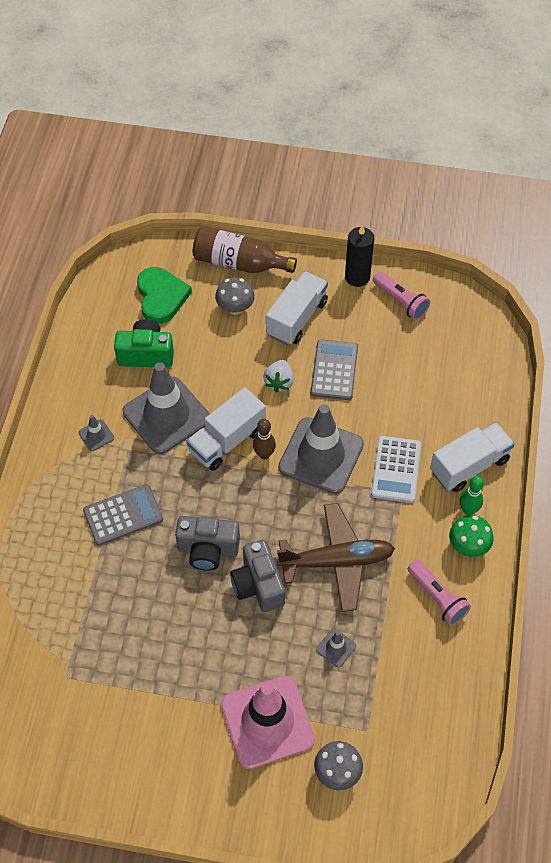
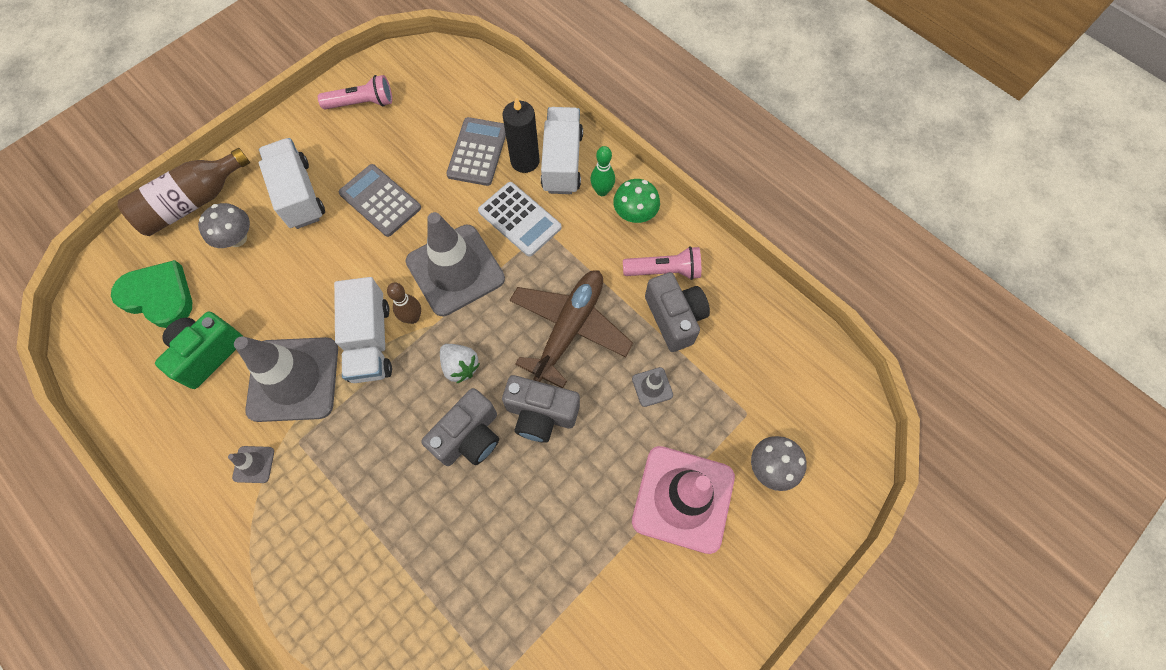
camera: 55 degrees left, 10 degrees up
(123, 515) = (366, 496): grey calculator -> grey calculator (477, 152)
(279, 382) = (350, 254): white strawberry -> white strawberry (460, 366)
(357, 277) = (305, 118): black candle -> black candle (525, 161)
(404, 630) = (674, 318): none -> grey camera

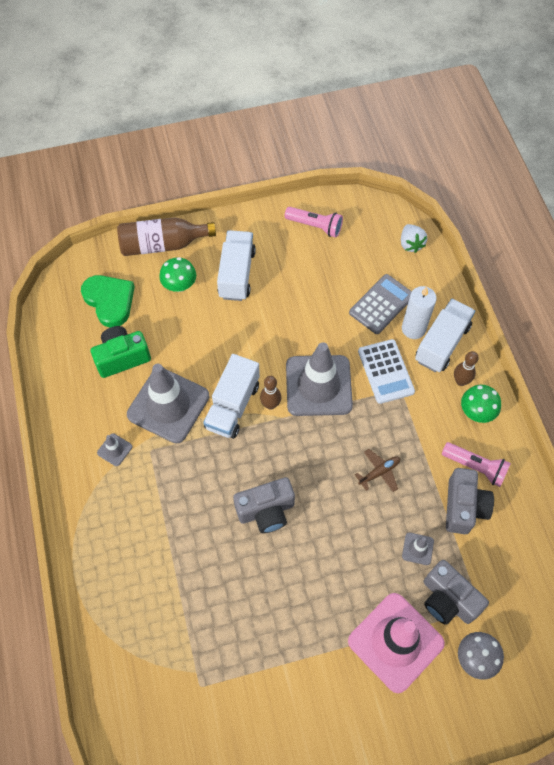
camera: 30 degrees right, 5 degrees down
(237, 238) = (179, 285): grey mushroom -> green mushroom
(380, 201) = (291, 307): grey calculator -> none
(460, 366) = (286, 457): white strawberry -> white strawberry (410, 244)
(525, 161) = (413, 329): black candle -> white candle
(541, 414) = (325, 523): grey camera -> grey camera (447, 599)
(569, 328) = (379, 472): brown plane -> brown plane, size x0.46
(602, 191) = (460, 381): green bowling pin -> brown bowling pin

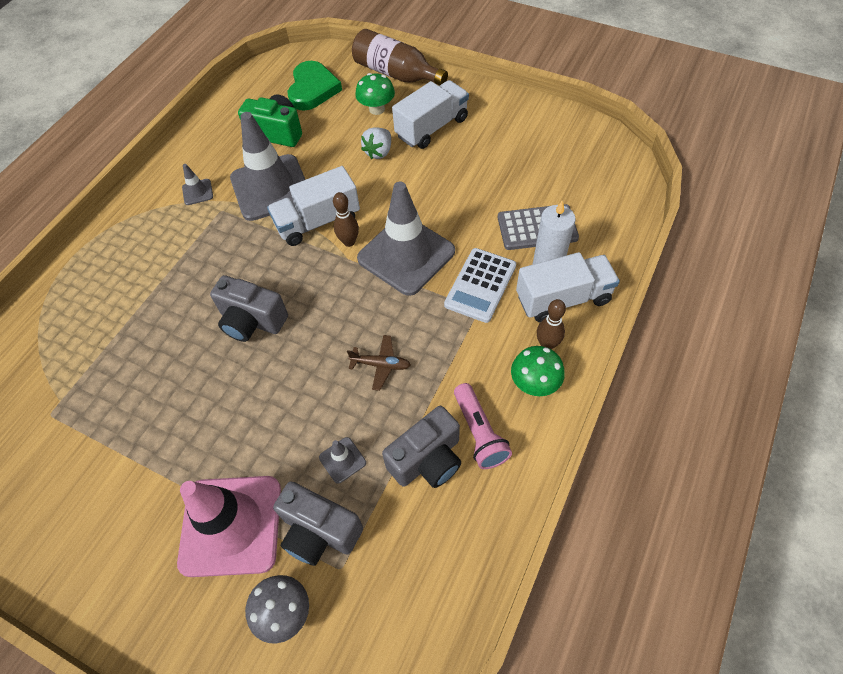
camera: 45 degrees right, 5 degrees down
(315, 226) = (541, 131): pink flashlight -> none
(410, 244) = (621, 196): white strawberry -> white strawberry (379, 152)
(447, 599) = (319, 531): grey camera -> grey camera turned 60 degrees counterclockwise

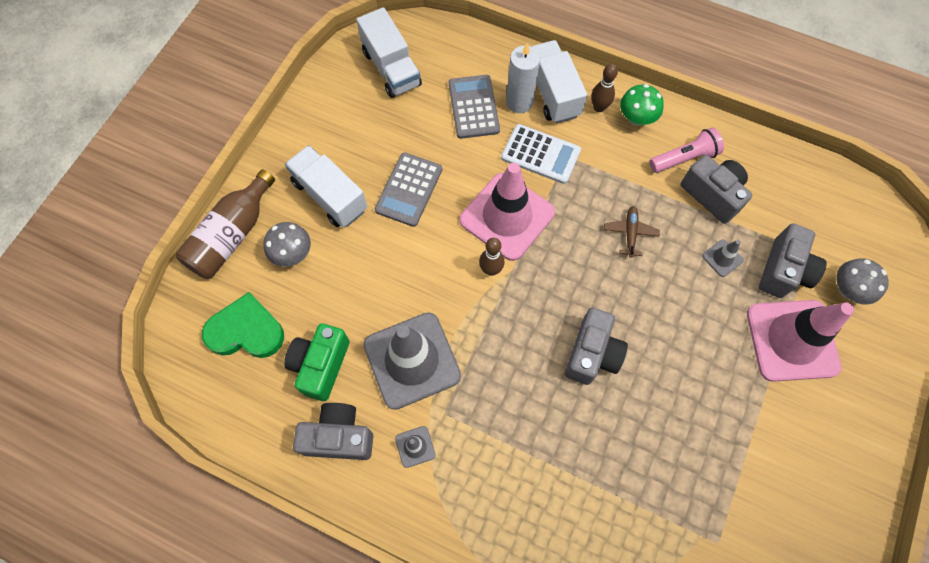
camera: 95 degrees left, 10 degrees up
(217, 147) = (339, 437): none -> grey camera
(318, 222) = (463, 303): white truck -> white truck (391, 68)
(377, 109) = (292, 254): green mushroom -> grey mushroom
(379, 152) = (363, 248): white strawberry -> none
(406, 255) = (507, 216): grey traffic cone -> pink traffic cone
(437, 180) = (409, 190): none -> grey calculator

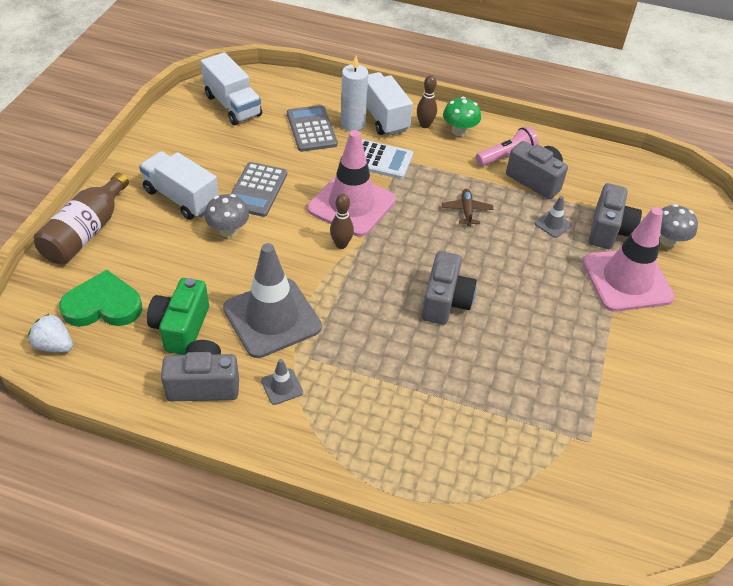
camera: 10 degrees left, 20 degrees down
(198, 376) = (54, 345): none -> white strawberry
(292, 254) = (147, 243): grey mushroom -> grey mushroom (228, 230)

